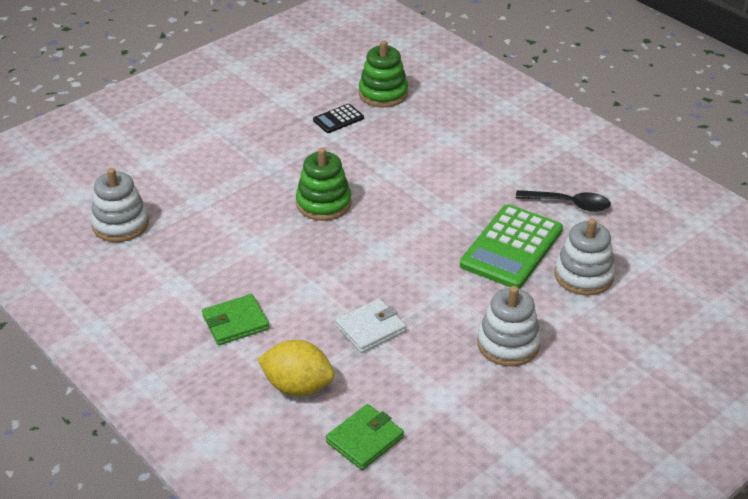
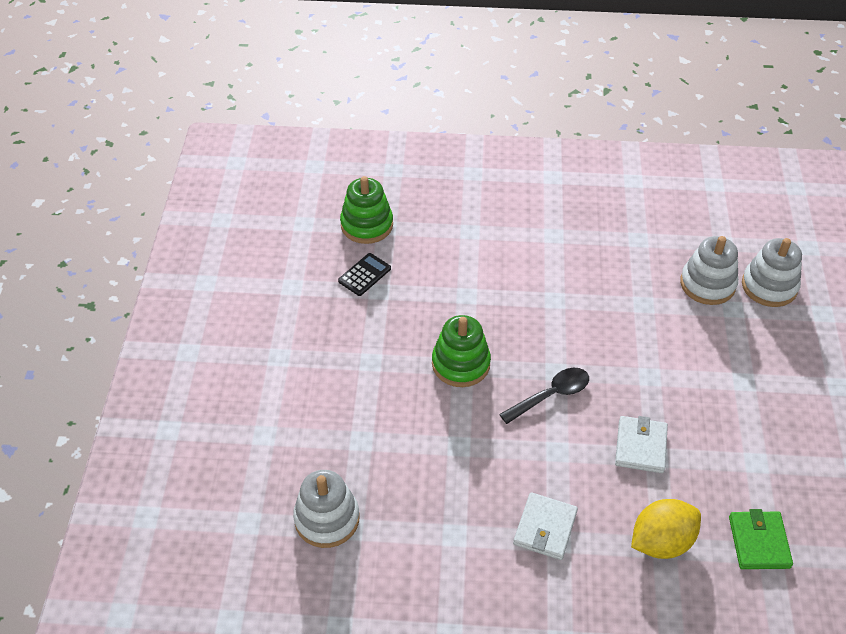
camera: 45 degrees left, 10 degrees up
(235, 322) = (545, 528): green wallet -> white wallet
(338, 119) = (364, 275): black calculator -> black calculator turned 150 degrees counterclockwise
(508, 344) = (737, 380): white stacking toy -> white stacking toy (769, 286)
(511, 247) = (636, 297): green calculator -> none
(569, 204) = (624, 230): black spoon -> black spoon (551, 395)

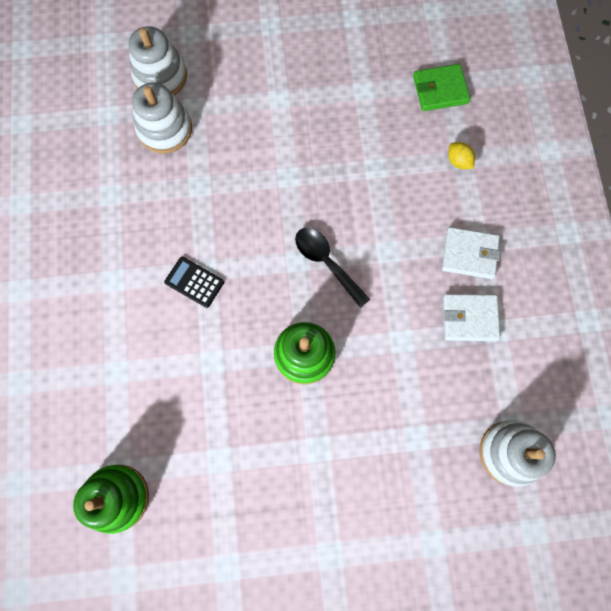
camera: 100 degrees left, 25 degrees up
(364, 275) = (197, 482): black calculator -> black calculator (194, 282)
(640, 446) = (367, 181): white wallet -> white wallet (469, 318)
(661, 541) = (458, 161): yellow lemon -> yellow lemon, size x0.50

